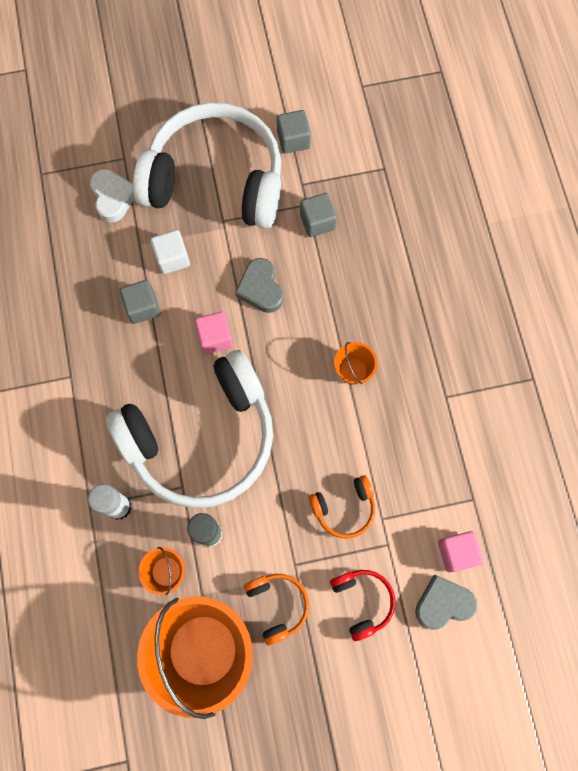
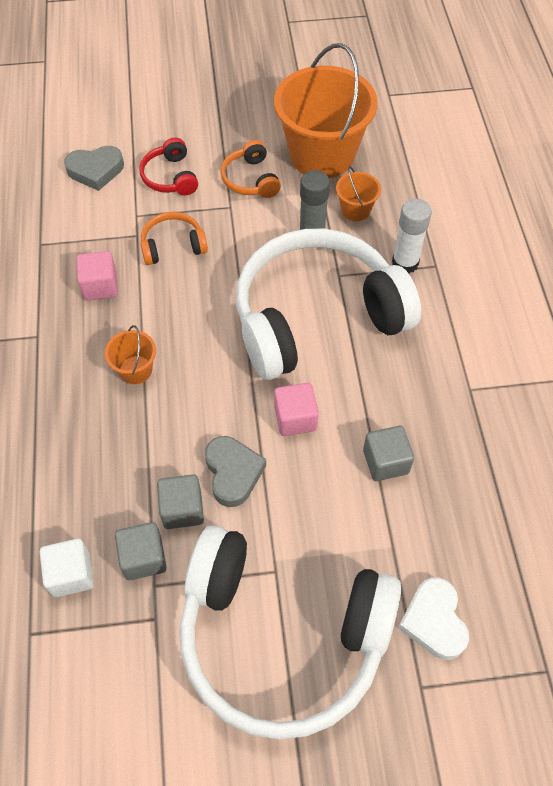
camera: 175 degrees left, 15 degrees down
(172, 258) = (347, 522): white cube -> white cube (71, 574)
(293, 140) = (156, 696): grey cube -> grey cube (182, 509)
(456, 552) = (71, 205): pink cube -> pink cube (100, 286)

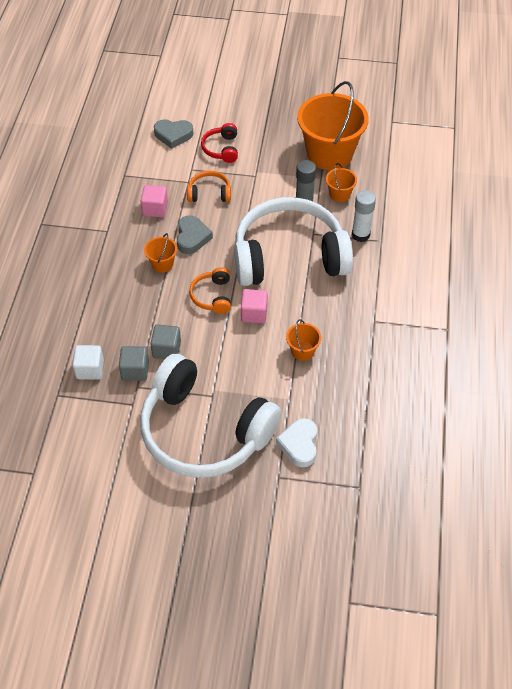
camera: 15 degrees right, 5 degrees down
(233, 473) = (204, 336): grey heart -> grey heart (192, 237)
(250, 179) = (275, 161): orange headphones -> orange headphones (212, 296)
(385, 462) = (302, 351): grey cube -> orange bucket

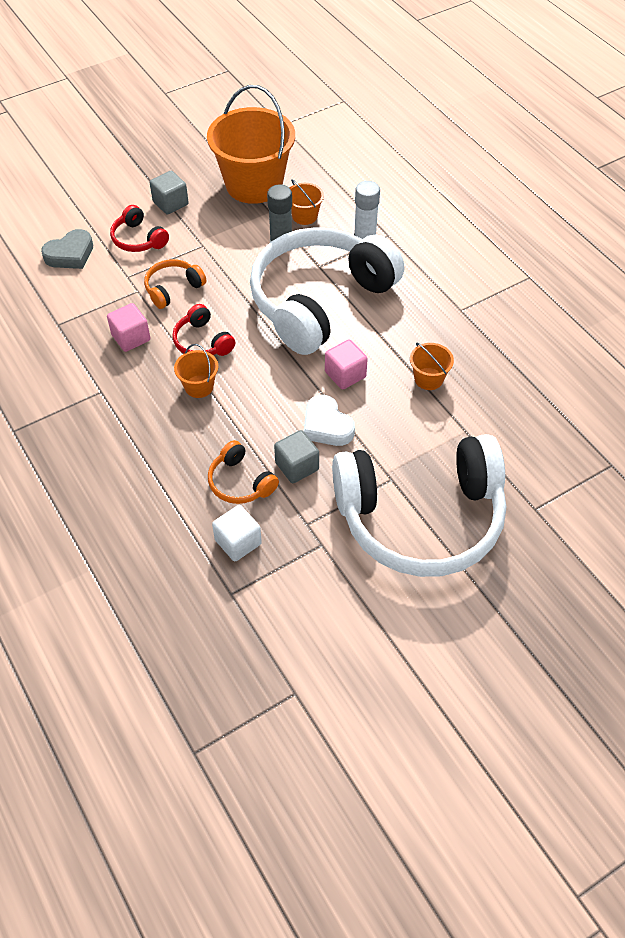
camera: 40 degrees left, 0 degrees up
(135, 370) = (287, 509): grey cube -> grey cube (170, 203)
(192, 237) = (202, 342): grey heart -> red headphones
(212, 296) = (286, 385): orange headphones -> orange headphones (240, 482)
(299, 444) = (520, 465): white heart -> white heart (326, 426)

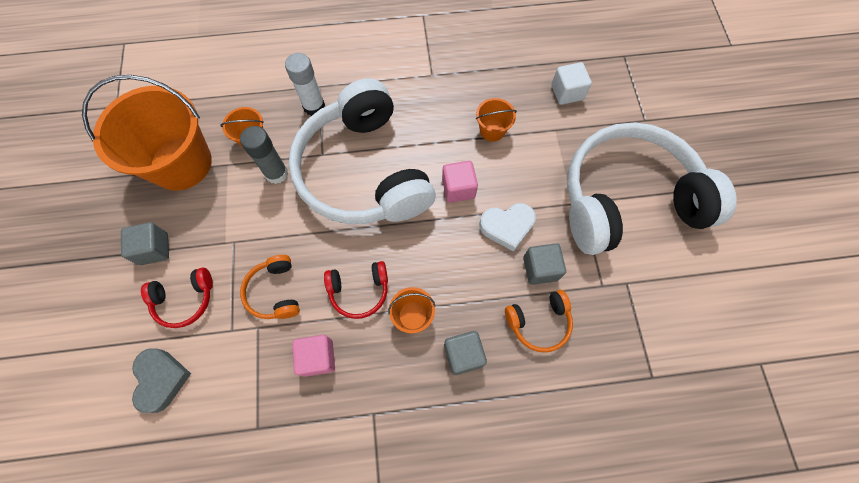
camera: 65 degrees left, 15 degrees up
(180, 435) = (463, 355): none -> grey cube
(238, 542) = (602, 350): white cube -> white cube (567, 92)
(421, 518) = (627, 199): white headphones -> white headphones turned 120 degrees counterclockwise

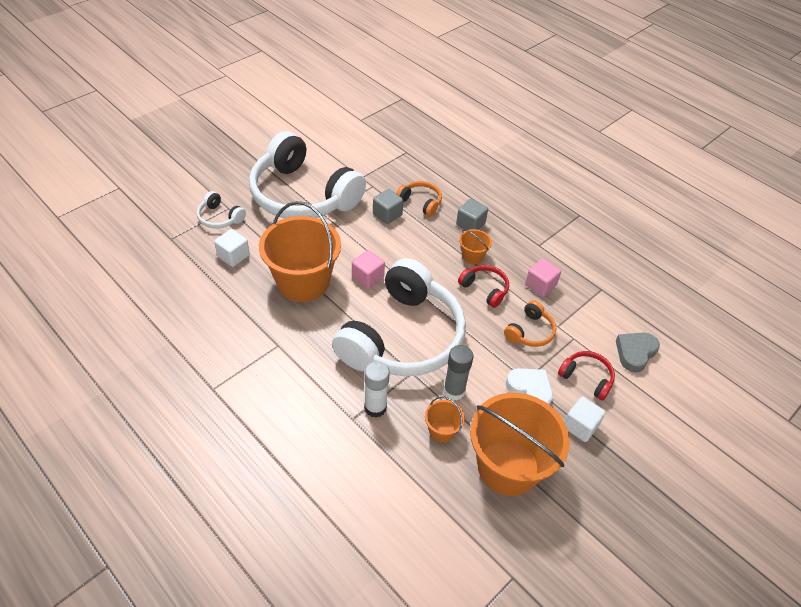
camera: 130 degrees left, 20 degrees down
(154, 249) = (580, 426): grey cube -> white cube
(492, 130) = (303, 282): orange bucket -> orange bucket, size x2.30
(507, 227) = (373, 241): white heart -> white heart (530, 390)
(633, 106) = (219, 218): none -> white headphones

